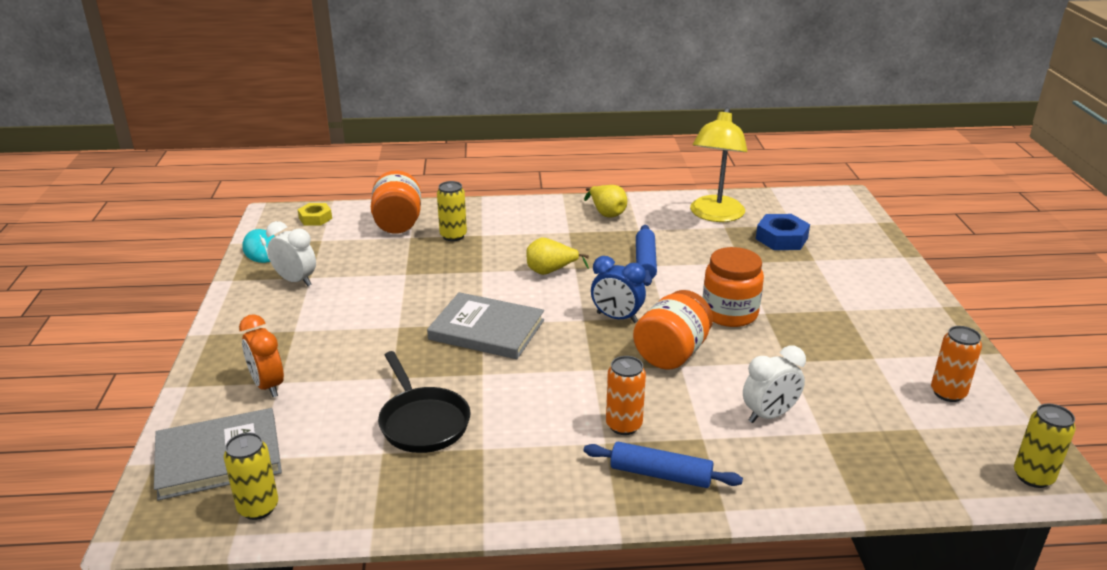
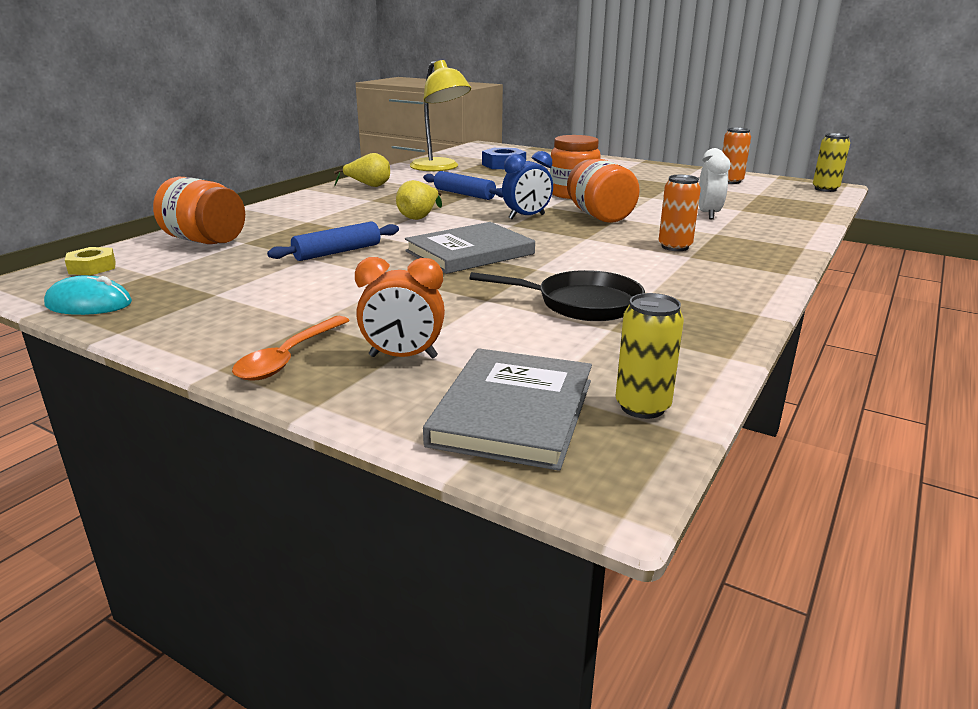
camera: 55 degrees left, 5 degrees down
(238, 348) = (289, 358): none -> orange spoon
(295, 281) = (206, 302): white clock -> none
(453, 236) = (284, 229): yellow can -> none
(660, 474) = (747, 252): blue rolling pin -> blue rolling pin (337, 252)

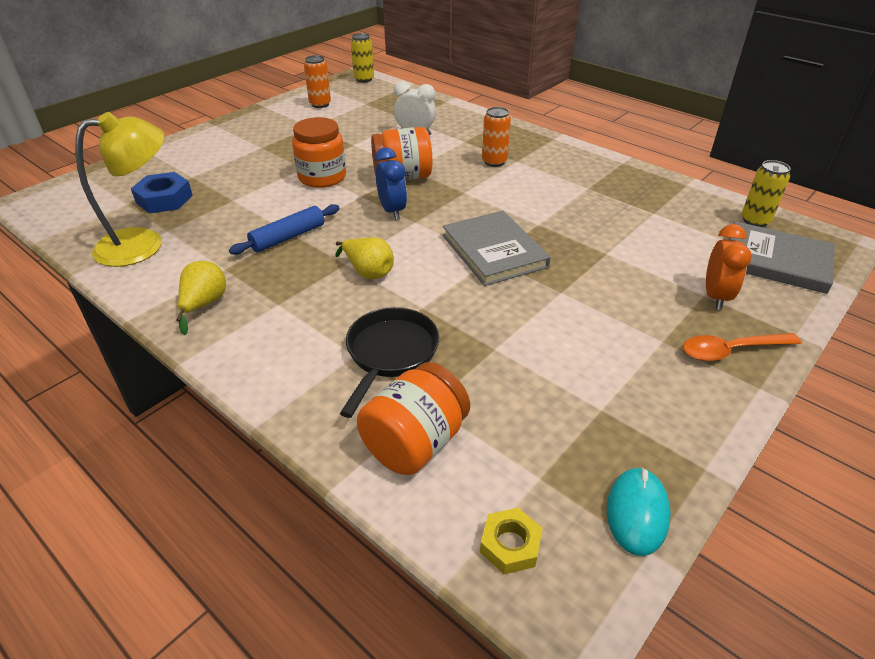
camera: 80 degrees left, 15 degrees up
(289, 358) = (731, 351): orange spoon -> orange spoon turned 135 degrees clockwise
(337, 252) = (479, 329): blue rolling pin -> none
(582, 304) = (611, 216): black pan -> black pan (390, 354)

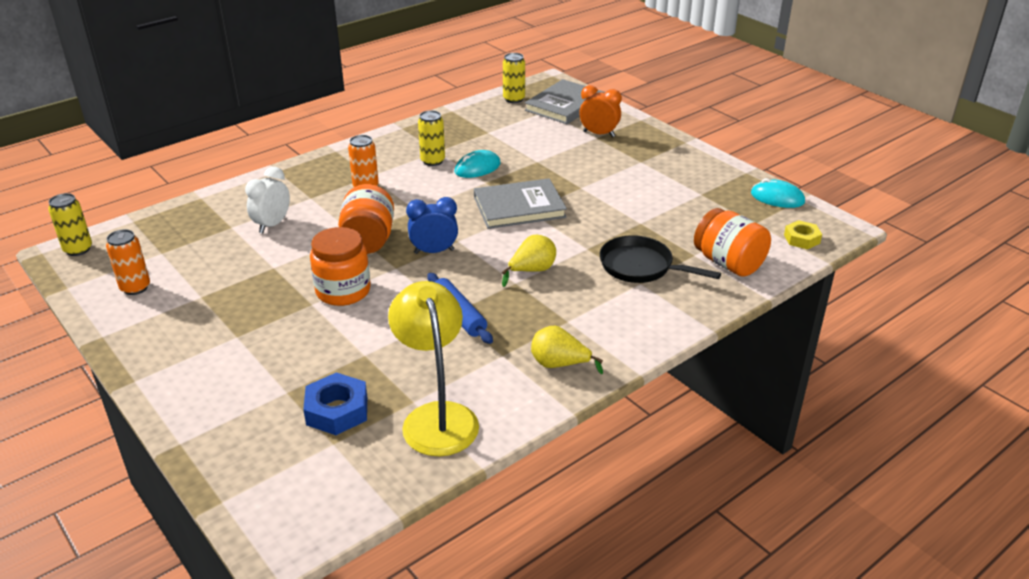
camera: 80 degrees left, 5 degrees down
(564, 188) = (433, 161): none -> yellow can
(566, 215) = (477, 168): none -> turquoise mouse
(731, 351) = (653, 142): orange spoon -> none

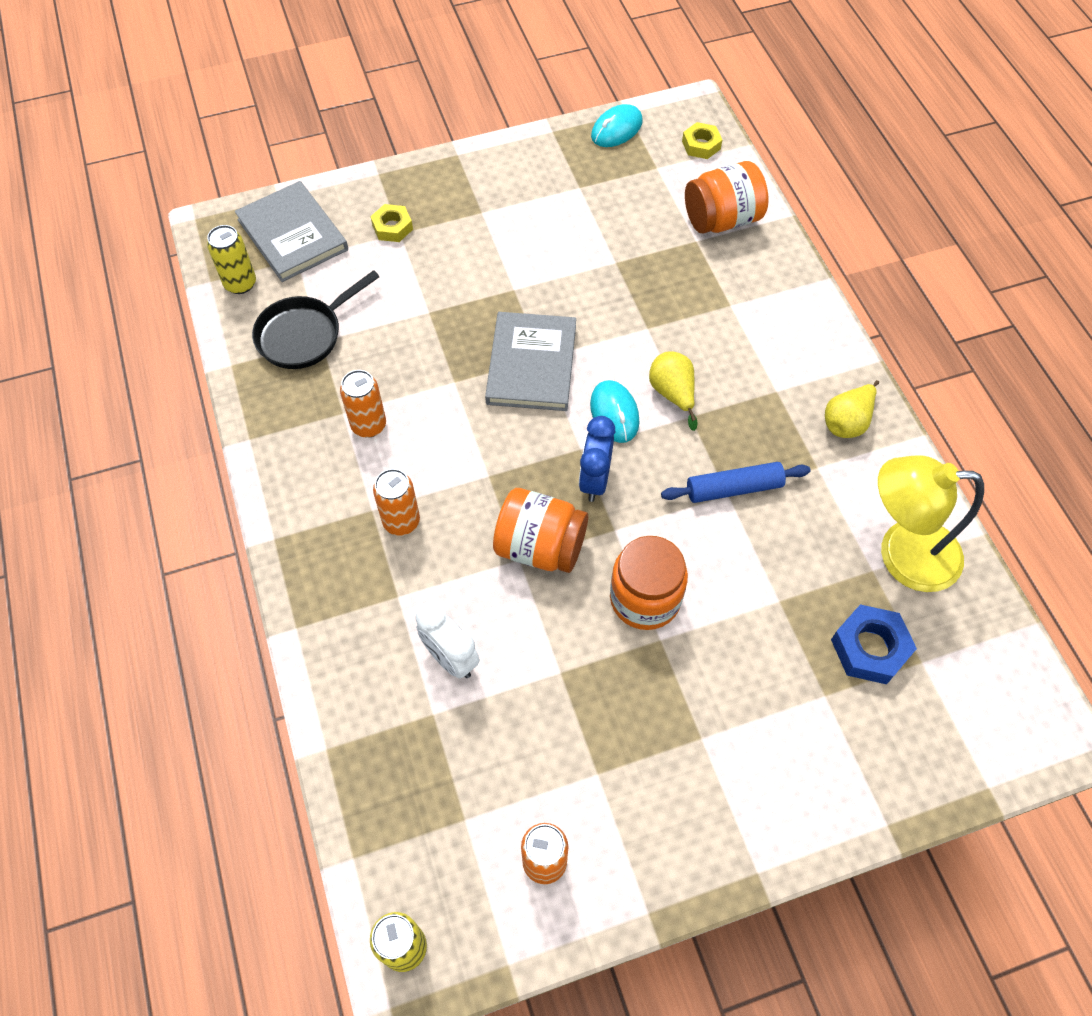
camera: 70 degrees left, 25 degrees up
(433, 161) = (369, 425): yellow can -> orange can
(477, 168) = (413, 380): turquoise mouse -> turquoise mouse (614, 413)
(599, 134) = (392, 227): orange clock -> yellow nut
(640, 267) = (701, 294): black pan -> black pan (304, 335)

